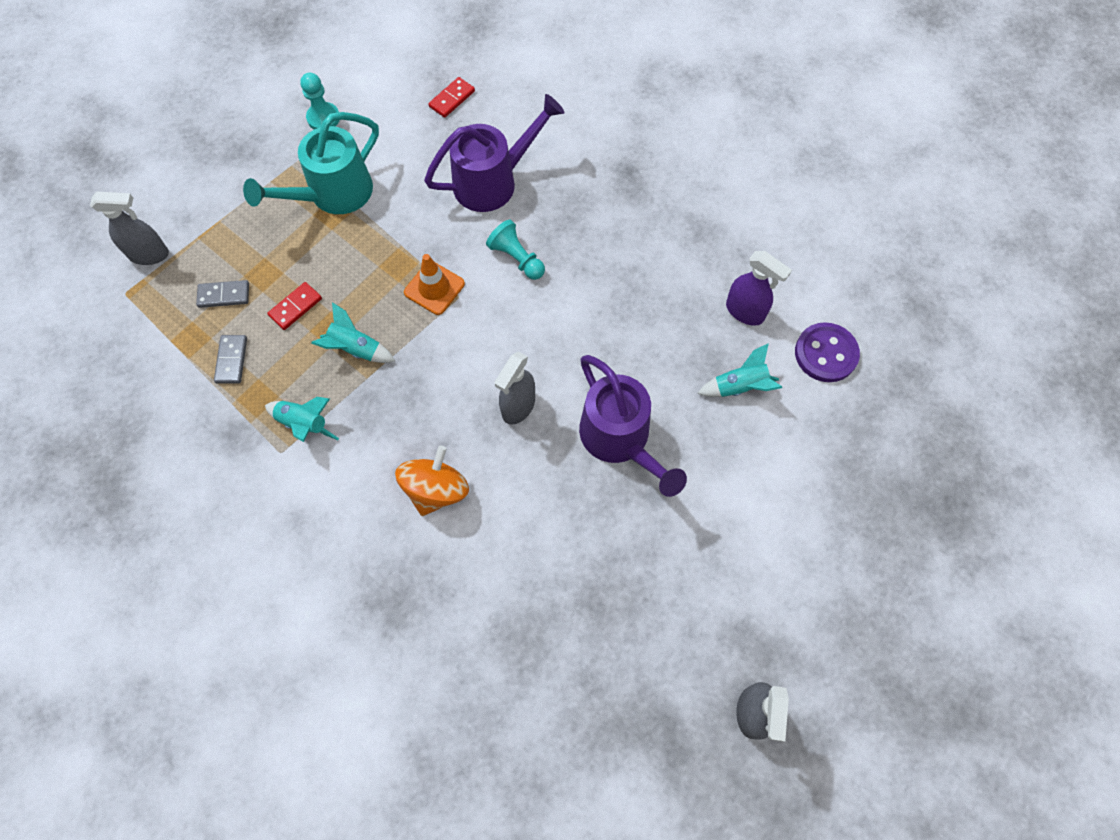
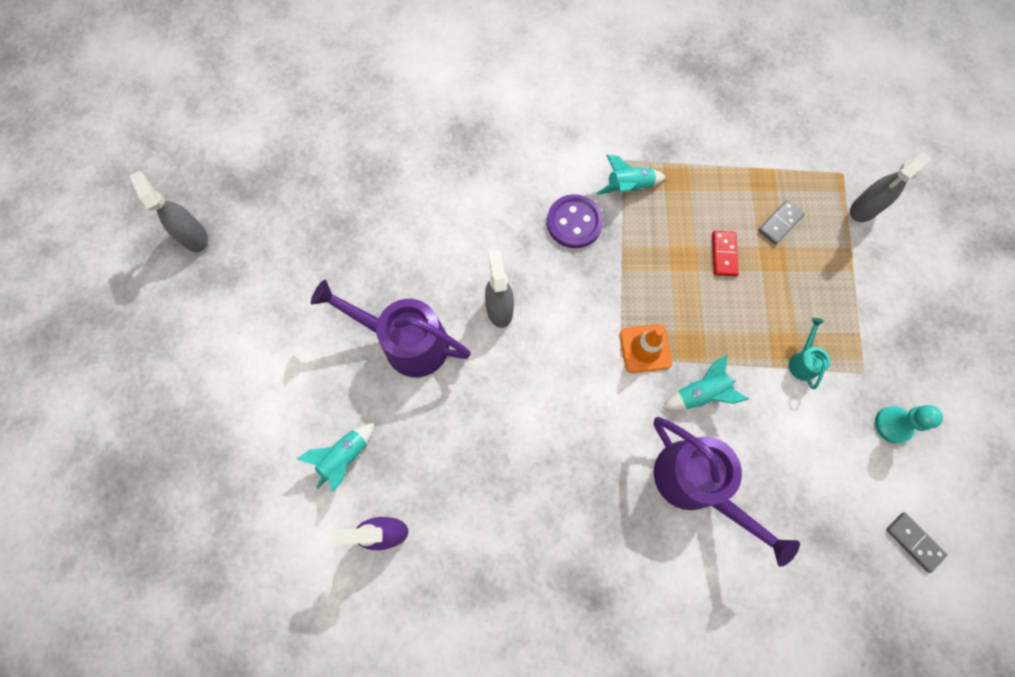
camera: 140 degrees right, 5 degrees up
(231, 360) = (721, 187): grey domino -> grey domino (914, 541)
(332, 195) = (803, 361): turquoise watering can -> turquoise watering can, size x0.45
(355, 349) = (650, 259): turquoise rocket -> turquoise rocket (700, 394)
(436, 490) = (503, 213): orange spinning top -> none
(452, 99) = (818, 542): red domino -> none
(494, 181) = (696, 485): purple watering can -> purple watering can turned 60 degrees counterclockwise
(517, 258) = (609, 426): turquoise pawn -> none
(825, 354) = (291, 547): purple button -> purple button (574, 222)

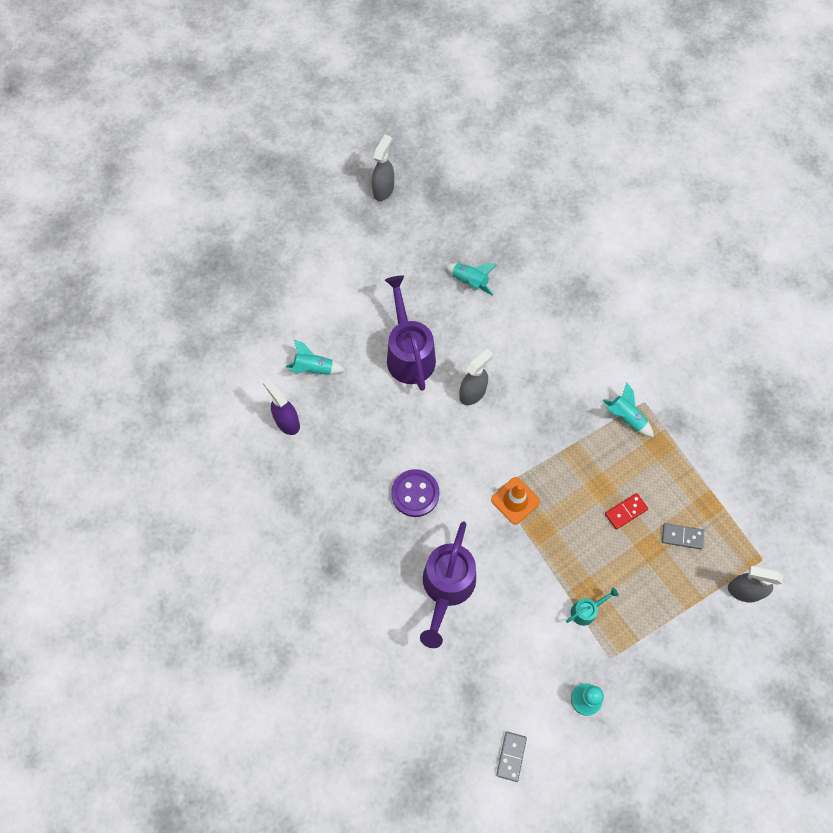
camera: 55 degrees right, 5 degrees down
(574, 222) = (570, 400): purple button -> purple button (415, 493)
(700, 394) = (510, 555): turquoise rocket -> turquoise rocket (470, 281)

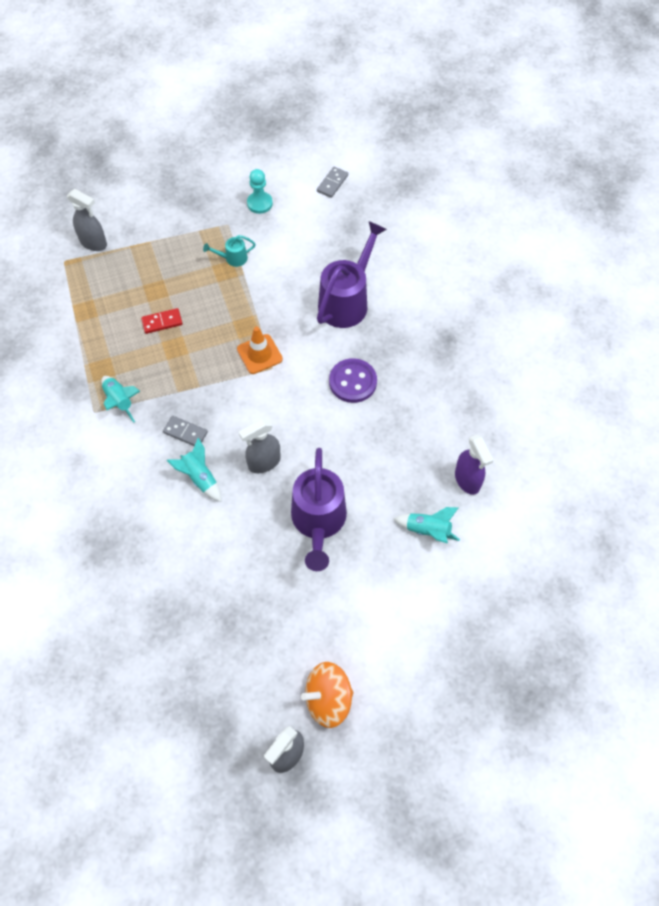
camera: 165 degrees left, 5 degrees down
(364, 229) = (328, 699): none -> orange spinning top
(470, 281) = (221, 591): turquoise rocket -> turquoise rocket (199, 478)
(682, 536) = (122, 292): grey domino -> grey domino (185, 432)

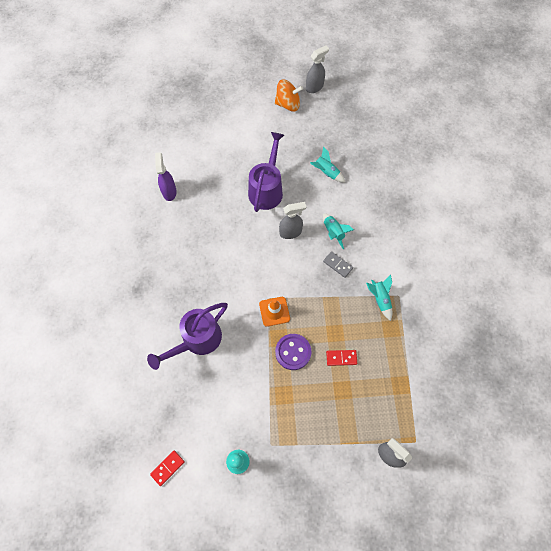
camera: 165 degrees left, 5 degrees up
(232, 258) = (275, 405): turquoise watering can -> none
(332, 183) = (167, 468): grey domino -> red domino
(353, 382) = (216, 273): purple button -> purple button (293, 352)
(428, 530) = (205, 169): turquoise rocket -> turquoise rocket (326, 172)

